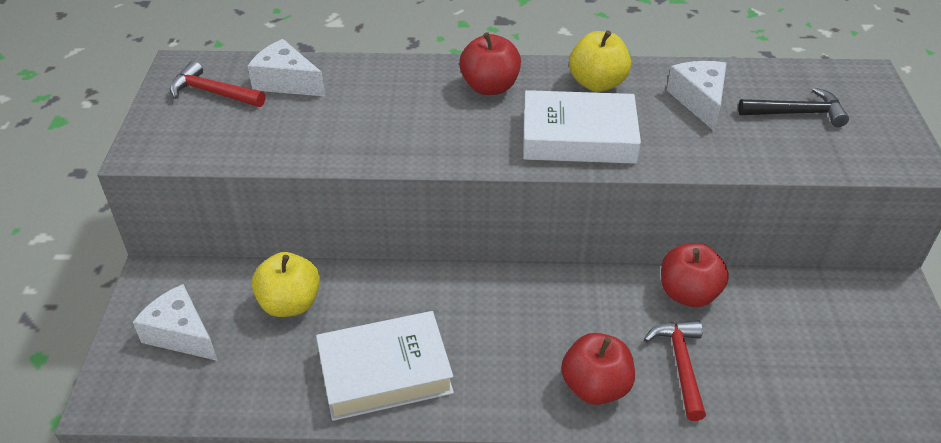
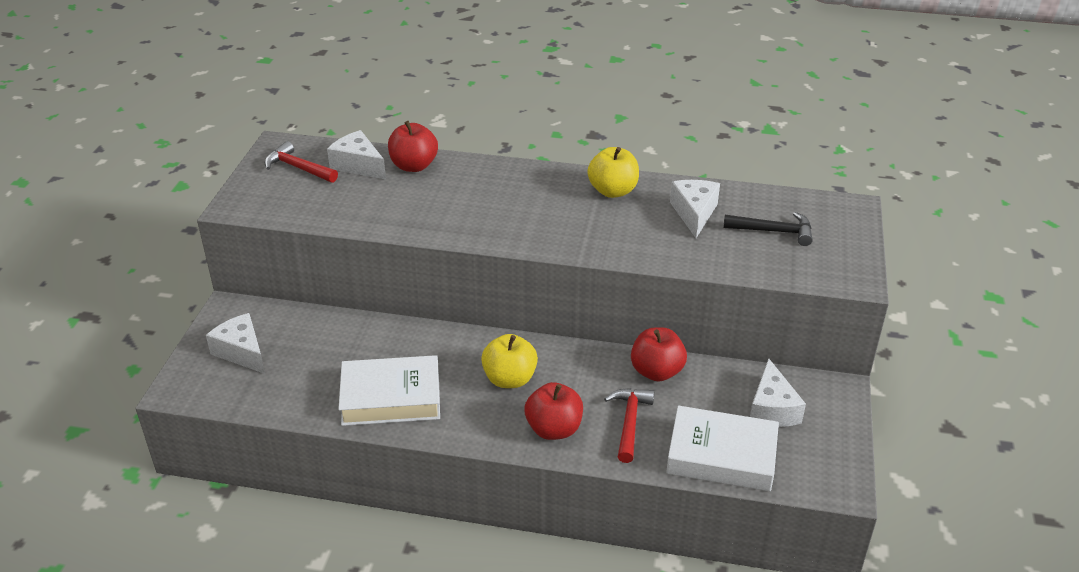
camera: 10 degrees right, 5 degrees down
(290, 304) = (330, 340): yellow apple -> yellow apple (509, 379)
(490, 87) = (522, 185): red apple -> red apple (414, 166)
(578, 136) = (580, 231): white book -> white book (721, 456)
(834, 324) = (772, 409): none -> white cheese

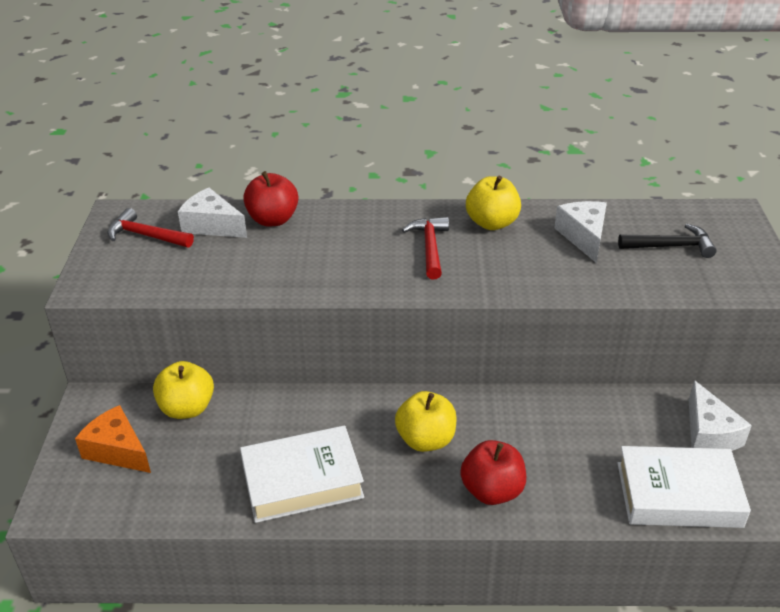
camera: 10 degrees left, 0 degrees up
(242, 352) = (117, 450): white cheese -> orange cheese
(309, 325) = (187, 408): none -> yellow apple
(630, 422) = (569, 471): red hammer -> red hammer (430, 247)
(656, 371) = (577, 409): red apple -> none

